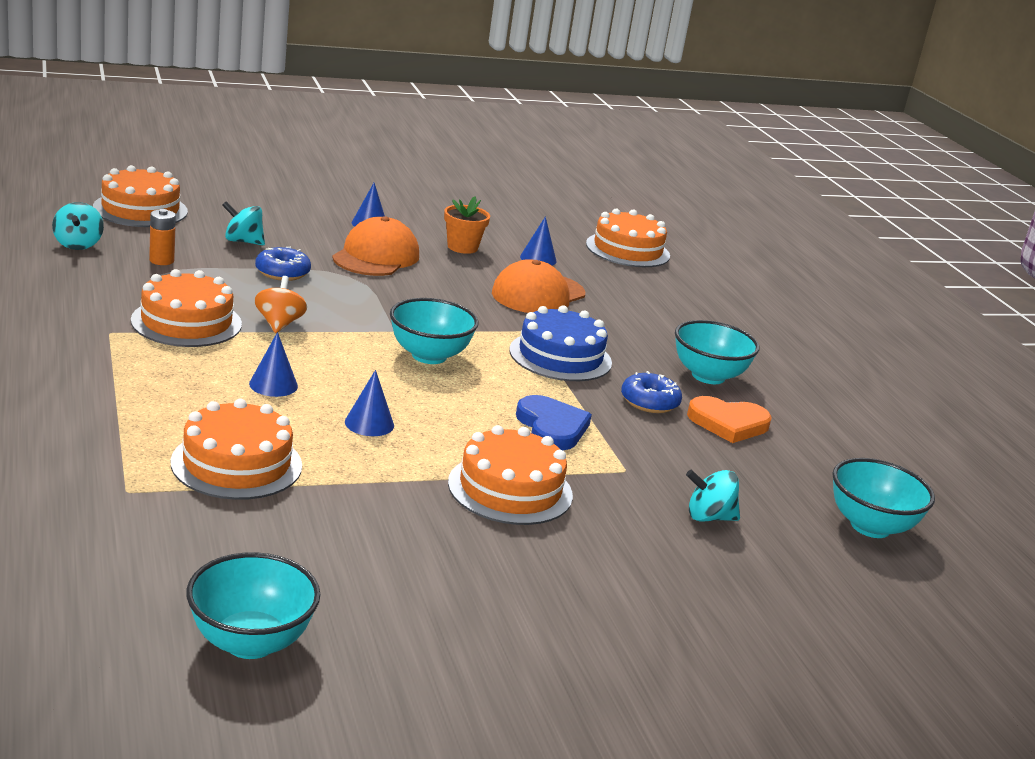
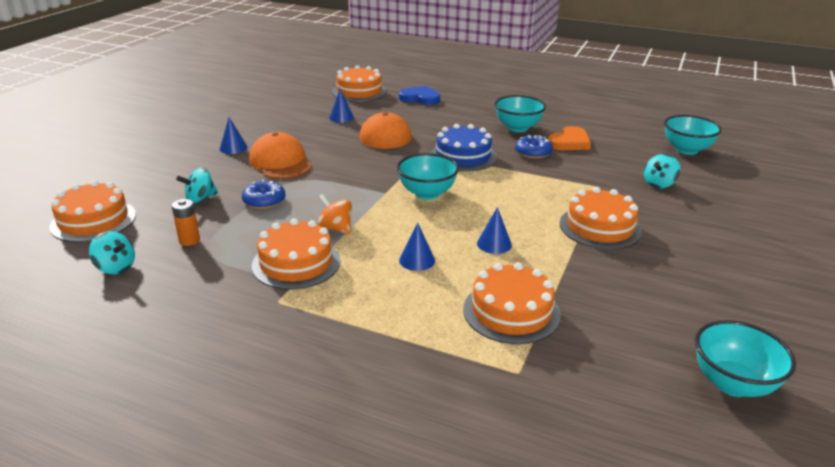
camera: 45 degrees left, 5 degrees up
(462, 247) = (301, 132): orange flower pot -> none
(552, 427) = (540, 189): blue heart -> blue heart (420, 98)

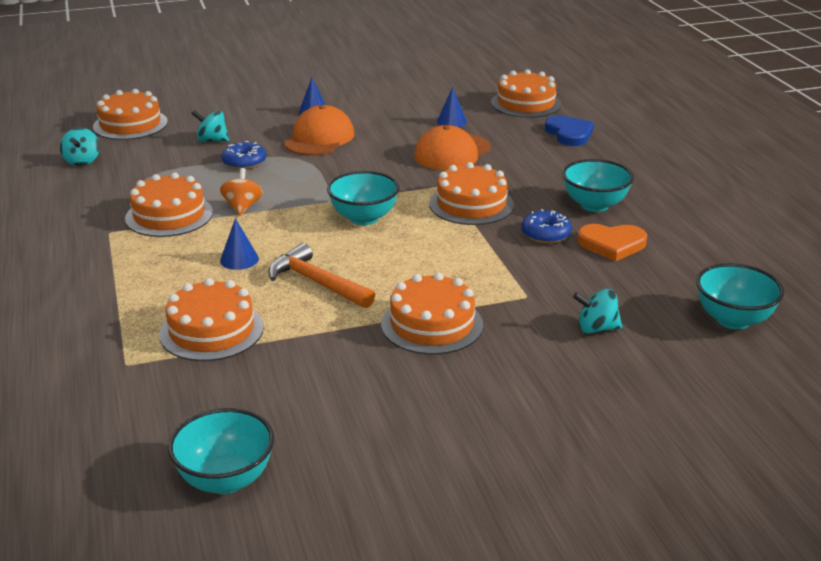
camera: 50 degrees right, 0 degrees up
(189, 240) = (148, 166): orange battery -> none
(463, 156) = (471, 204): blue cake -> orange cake
(494, 244) = (316, 282): blue cone -> orange hammer

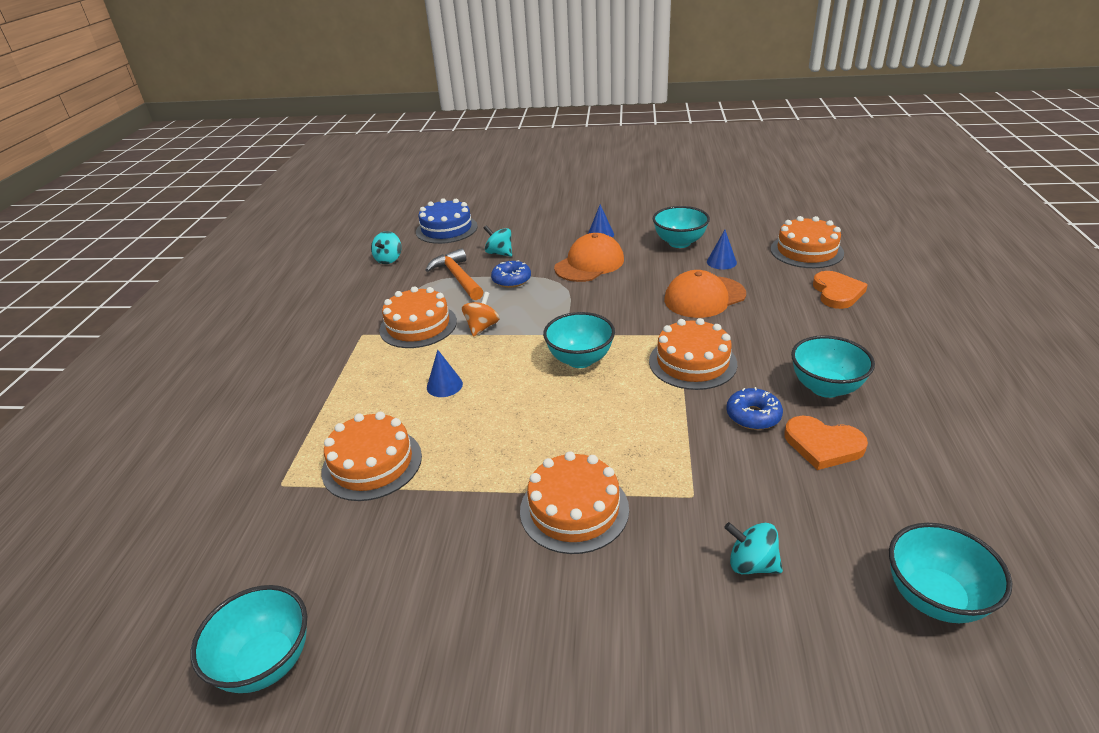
camera: 25 degrees right, 5 degrees up
(130, 124) = (446, 229): orange cake -> blue cake
(316, 282) = (495, 428): orange hammer -> orange hammer (457, 277)
(400, 110) = (679, 243): none -> turquoise bowl
(569, 134) = (837, 292): blue heart -> orange heart

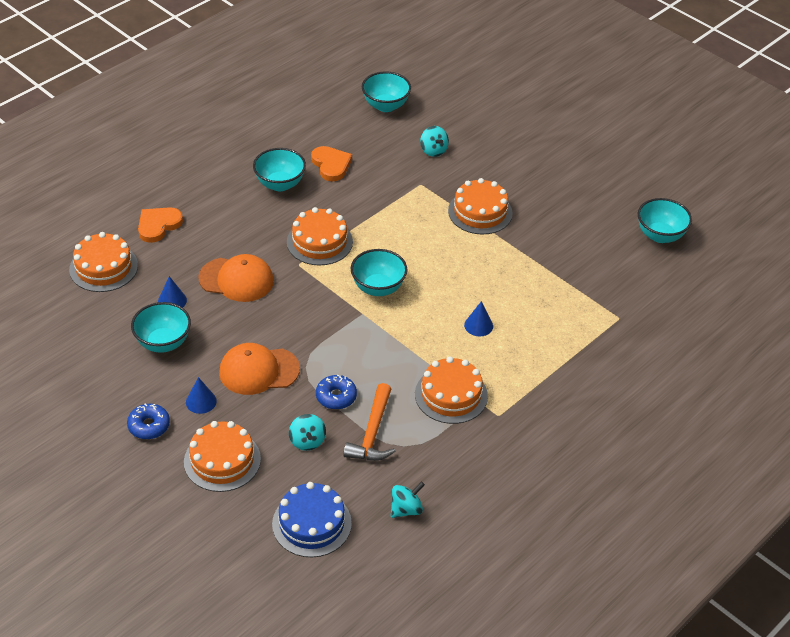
camera: 145 degrees left, 10 degrees up
(372, 463) = (560, 299): orange cake -> orange cake (222, 460)
(482, 327) = (408, 360): orange spinning top -> none
(753, 416) = (338, 196): blue donut -> blue donut (149, 426)

